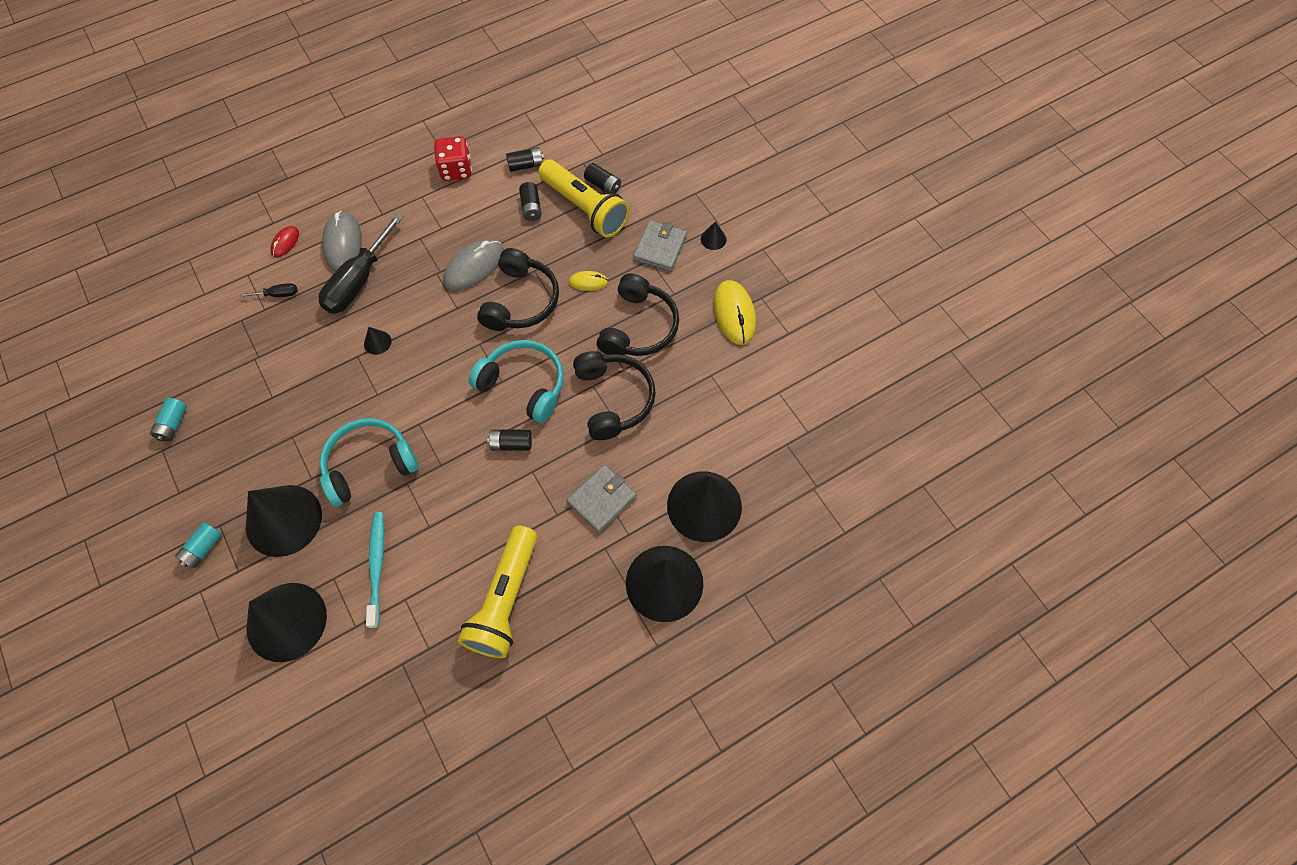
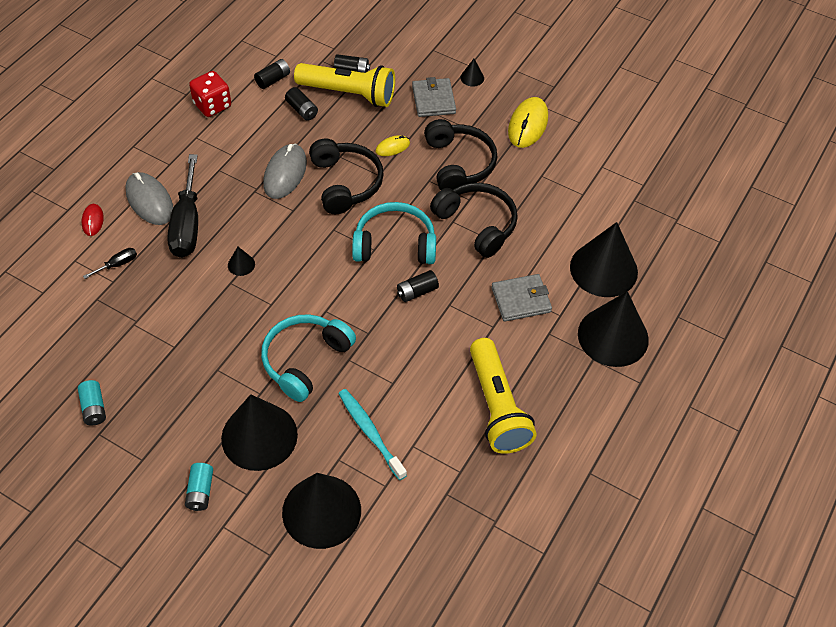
camera: 30 degrees left, 10 degrees down
(601, 499) = (521, 300): grey wallet -> grey wallet turned 60 degrees clockwise
(734, 314) = (528, 125): yellow mouse -> yellow mouse turned 60 degrees clockwise

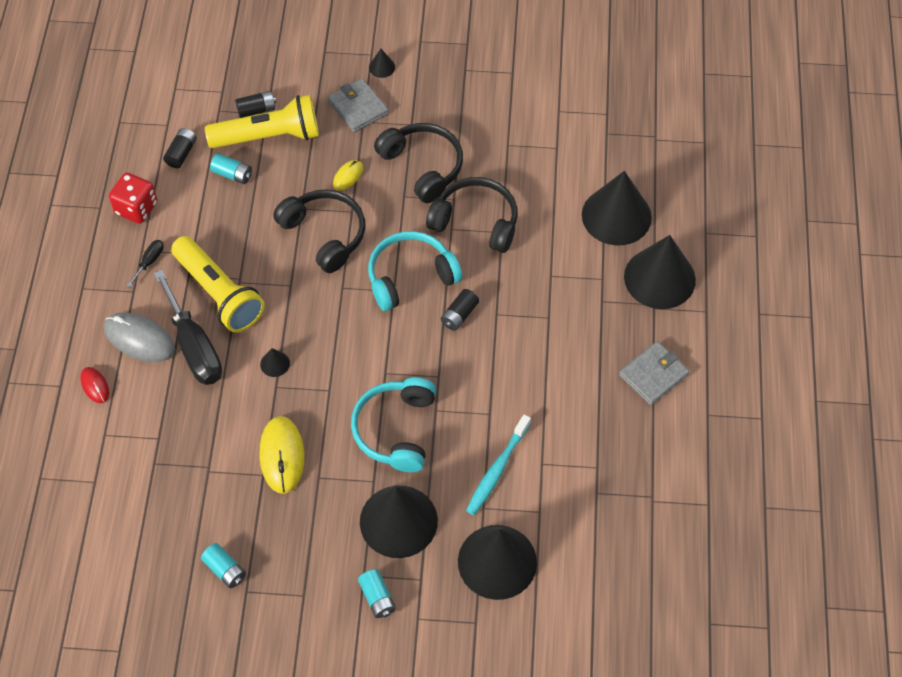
camera: 25 degrees left, 5 degrees up
(117, 264) = (151, 419): black screwdriver -> black screwdriver (149, 261)
(285, 173) = (258, 250): grey mouse -> none
(302, 110) = (232, 174): black battery -> turquoise battery
(370, 432) = (497, 469): turquoise toothbrush -> turquoise toothbrush turned 90 degrees counterclockwise
(497, 406) = (595, 392): yellow flashlight -> yellow flashlight (219, 293)
(521, 300) = (559, 280): grey wallet -> grey wallet (653, 375)
(528, 125) = (465, 96): yellow mouse -> yellow mouse (282, 456)

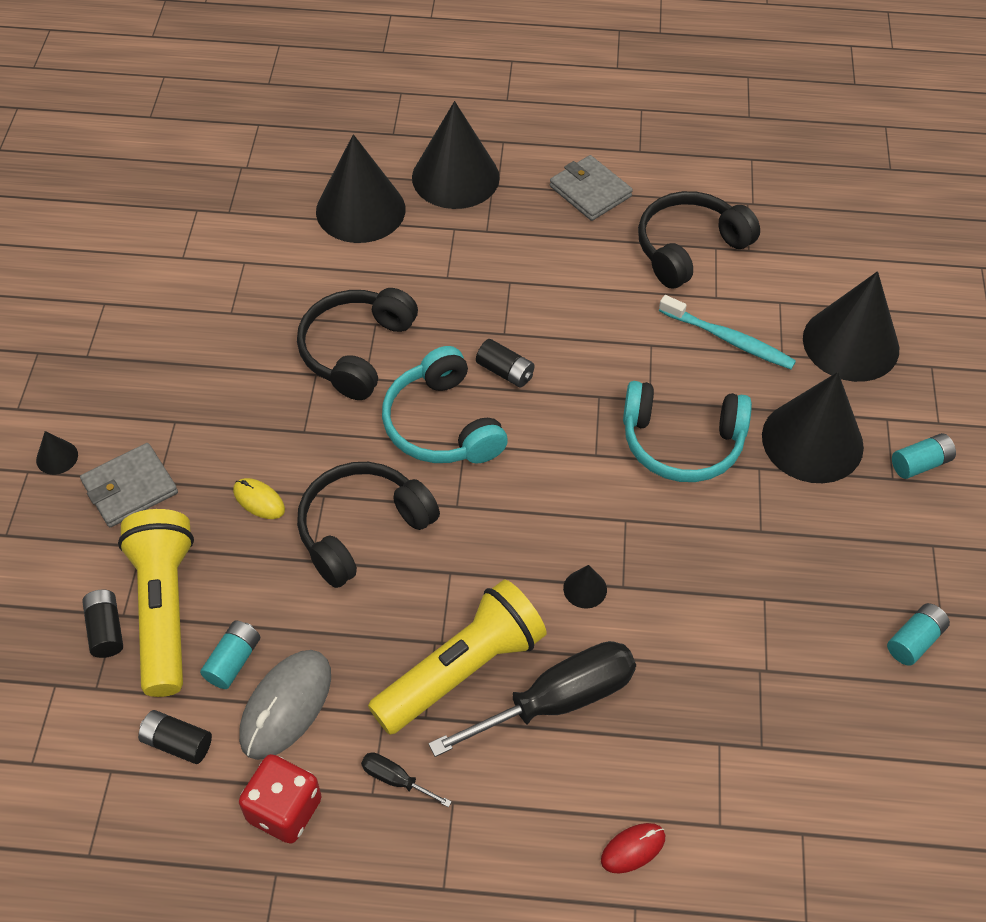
camera: 90 degrees left, 5 degrees down
(139, 339) = (544, 784): grey mouse -> grey mouse (286, 706)
(282, 456) = (733, 575): yellow mouse -> none
(422, 166) = (254, 408): black headphones -> black headphones (689, 248)

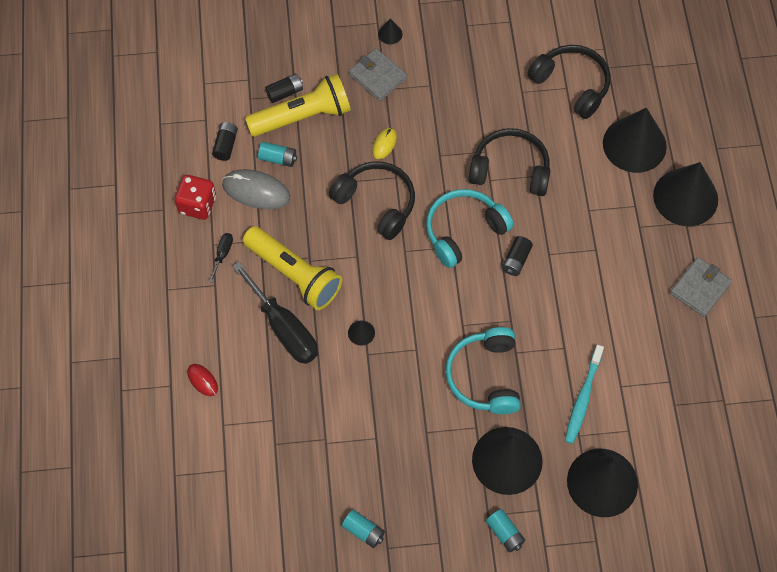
camera: 80 degrees right, 10 degrees up
(689, 248) = (663, 363): black headphones -> black headphones (571, 85)

